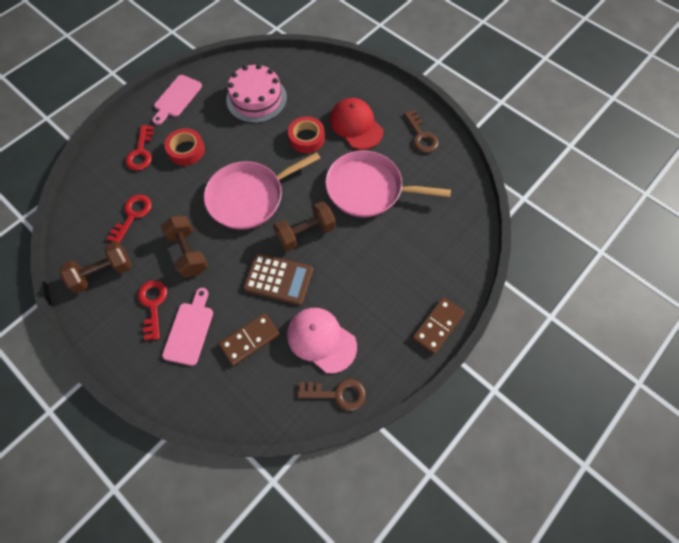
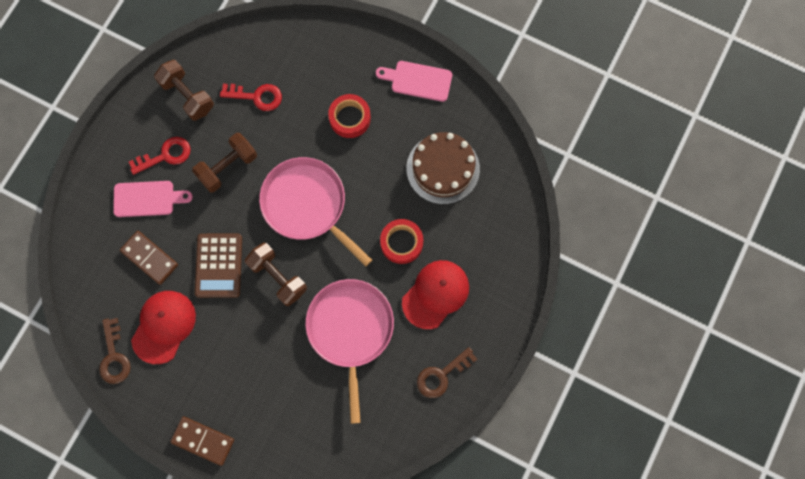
camera: 75 degrees right, 10 degrees up
(141, 152) = (335, 73): red key -> none
(256, 99) = (443, 168): pink cake -> brown cake
(321, 340) = (164, 326): pink cap -> red cap

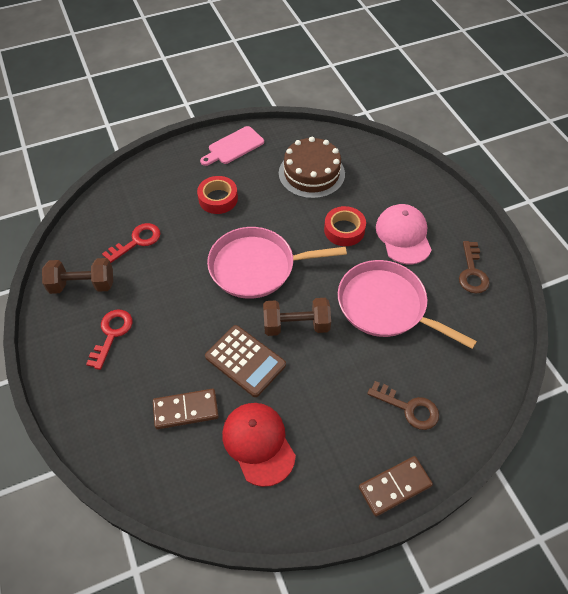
camera: 50 degrees left, 20 degrees down
(114, 356) = (247, 509): brown key -> brown key (408, 408)
(147, 199) = (133, 374): pink cutting board -> none
(228, 167) = (170, 297): brown dumbbell -> none
(435, 294) = (403, 236): red cap -> pink cap

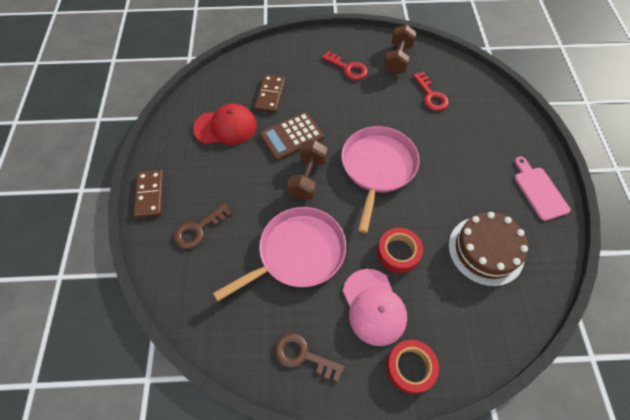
camera: 110 degrees right, 5 degrees up
(218, 199) = (467, 160): red tape -> red tape (410, 367)
(403, 236) = (374, 307): pink cap -> pink cap turned 60 degrees clockwise

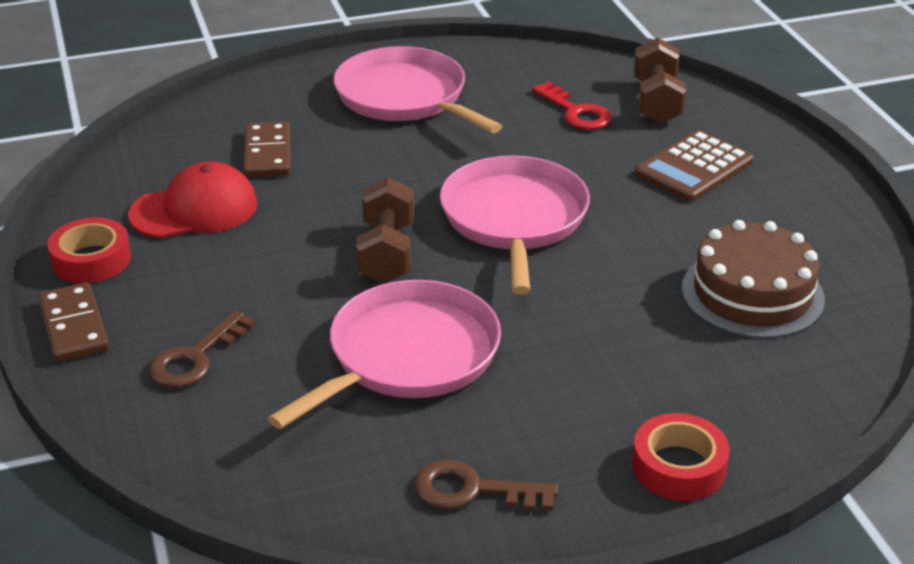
camera: 15 degrees left, 25 degrees down
(291, 136) = (332, 203): brown calculator -> brown calculator (694, 168)
(347, 68) = (405, 97): red key -> pink pan
(374, 307) = (580, 401): pink cap -> none
(398, 59) = (495, 74): brown dumbbell -> brown dumbbell (657, 102)
(398, 252) = (597, 323): red tape -> red tape (91, 260)
(539, 191) = (814, 204): pink cutting board -> none

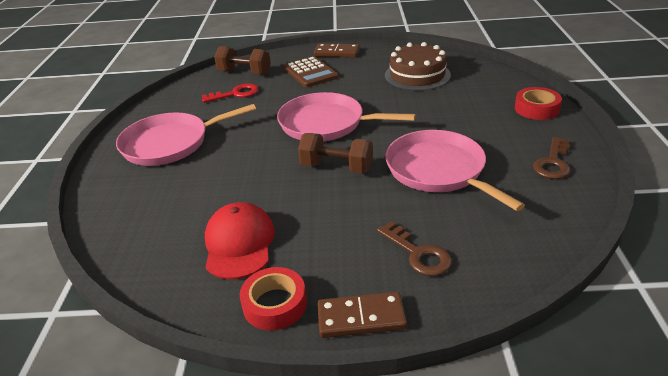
camera: 70 degrees left, 0 degrees up
(268, 154) = (191, 204): brown domino -> brown domino (337, 52)

